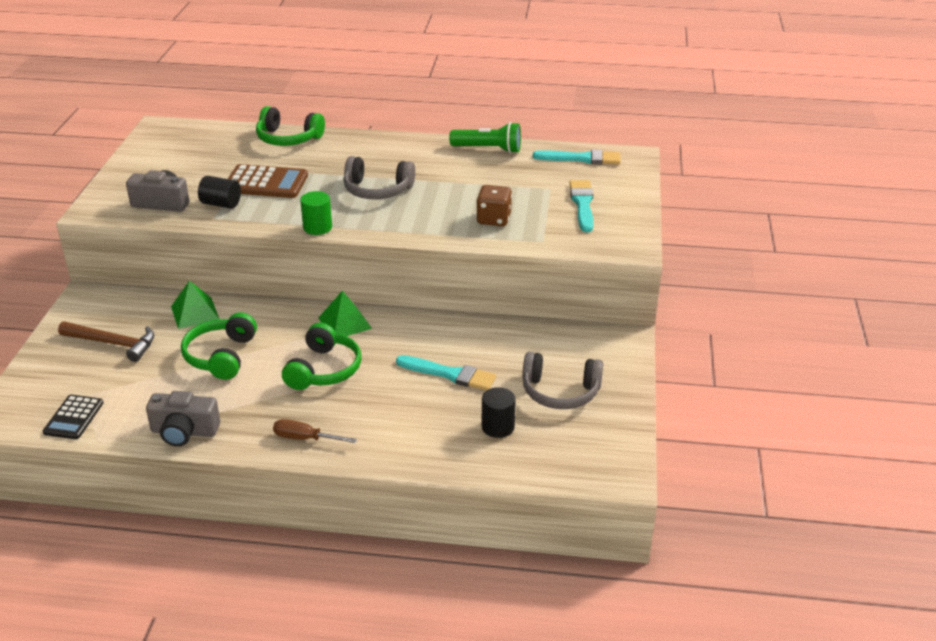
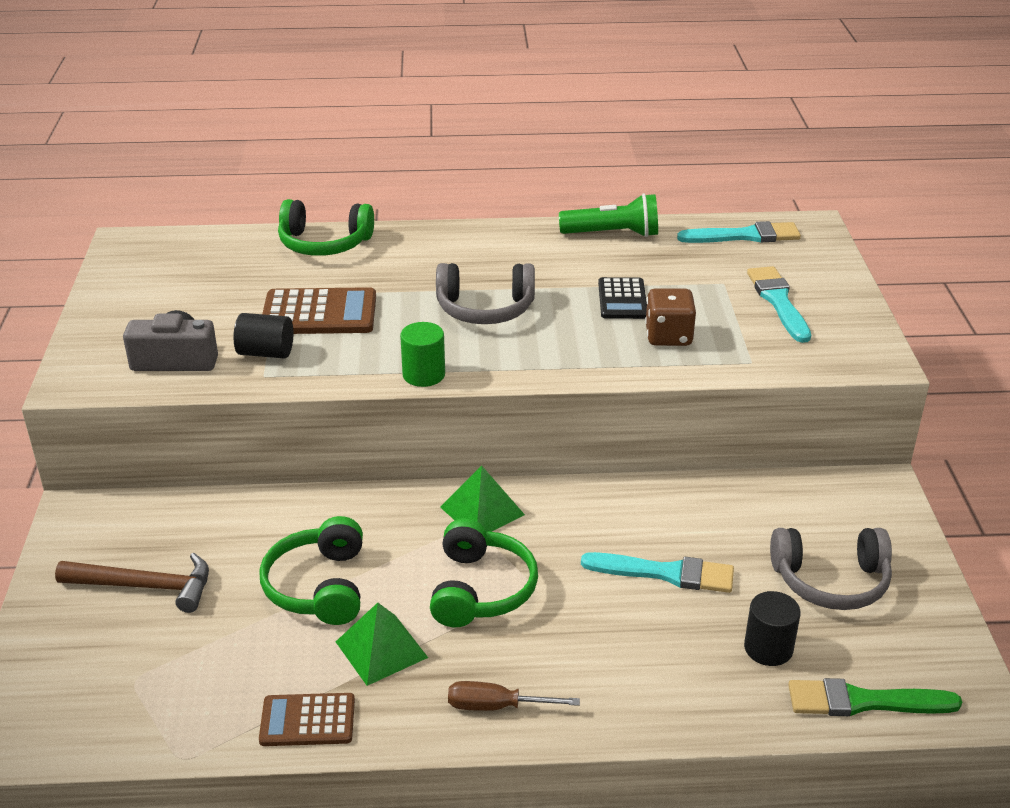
camera: 10 degrees left, 0 degrees up
(74, 417) = (124, 721): black calculator -> black calculator (622, 299)
(184, 431) = (307, 721): grey camera -> brown calculator
(195, 313) = (254, 521): green pyramid -> green pyramid (381, 649)
(547, 466) = (864, 701): none -> green brush

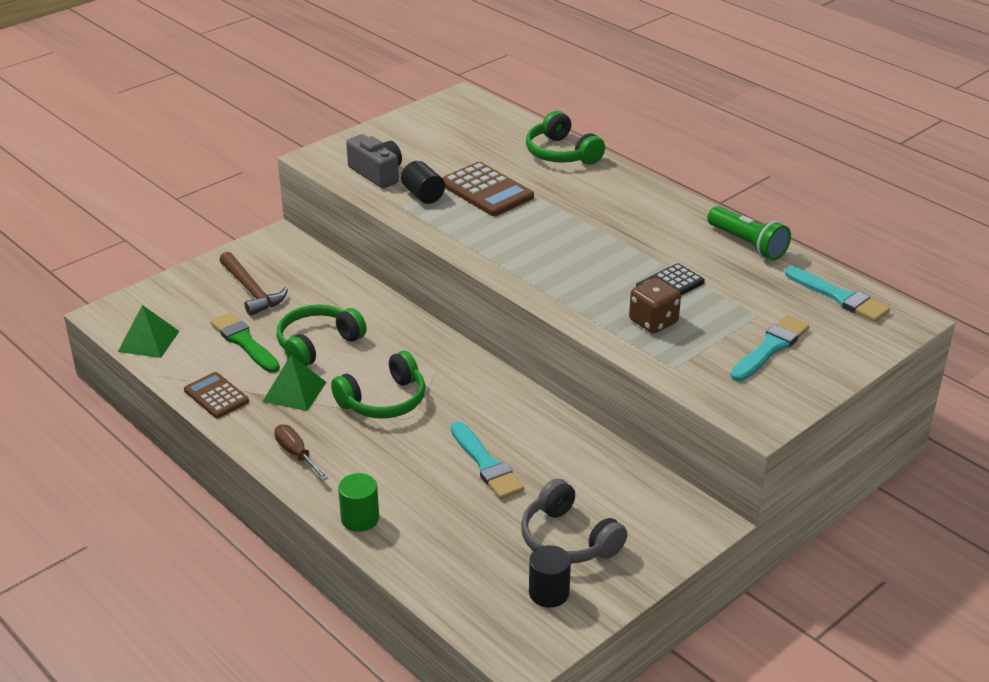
camera: 50 degrees right, 0 degrees up
(424, 375) = (476, 255): green cylinder -> green cylinder (360, 519)
(482, 511) = (453, 366): green pyramid -> green pyramid (148, 341)
(485, 308) = (578, 241): grey headphones -> none
(768, 648) = (467, 539): black cylinder -> black cylinder (549, 593)
(864, 701) = (465, 601): green brush -> green brush (244, 342)

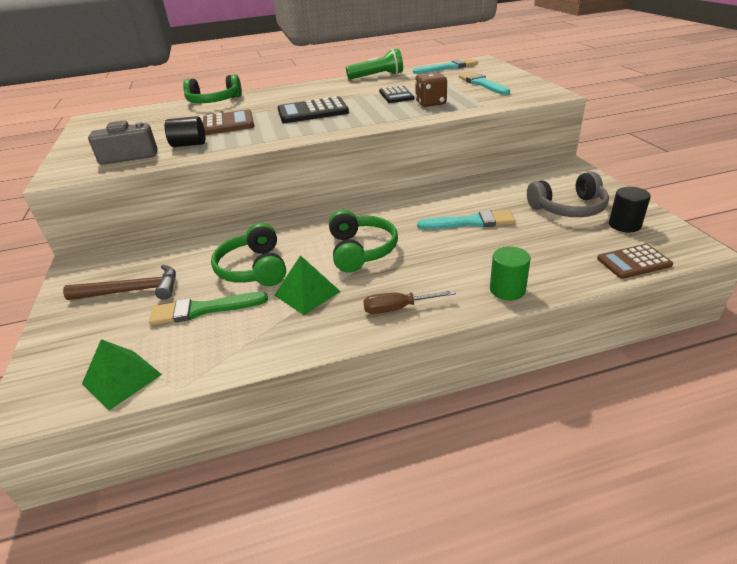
camera: 60 degrees left, 0 degrees up
(216, 396) = (267, 344): brown calculator -> brown calculator (634, 262)
(568, 239) = (312, 111): none -> black calculator

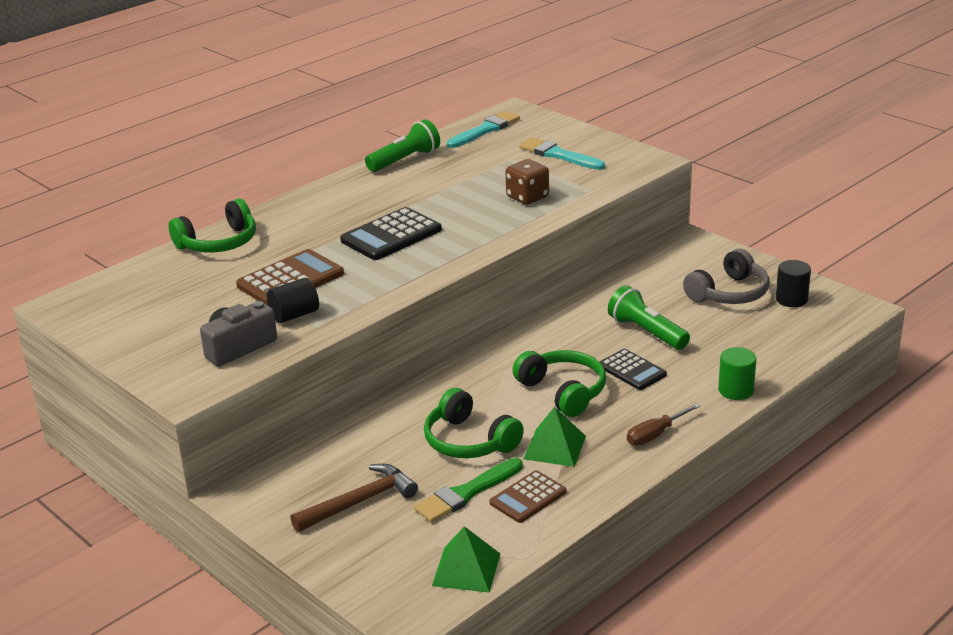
camera: 30 degrees left, 5 degrees down
(396, 95) = (470, 190): black calculator -> black calculator (632, 370)
(471, 222) = (646, 332): turquoise brush -> green flashlight
(634, 262) = (821, 335): brown calculator -> brown calculator (528, 497)

